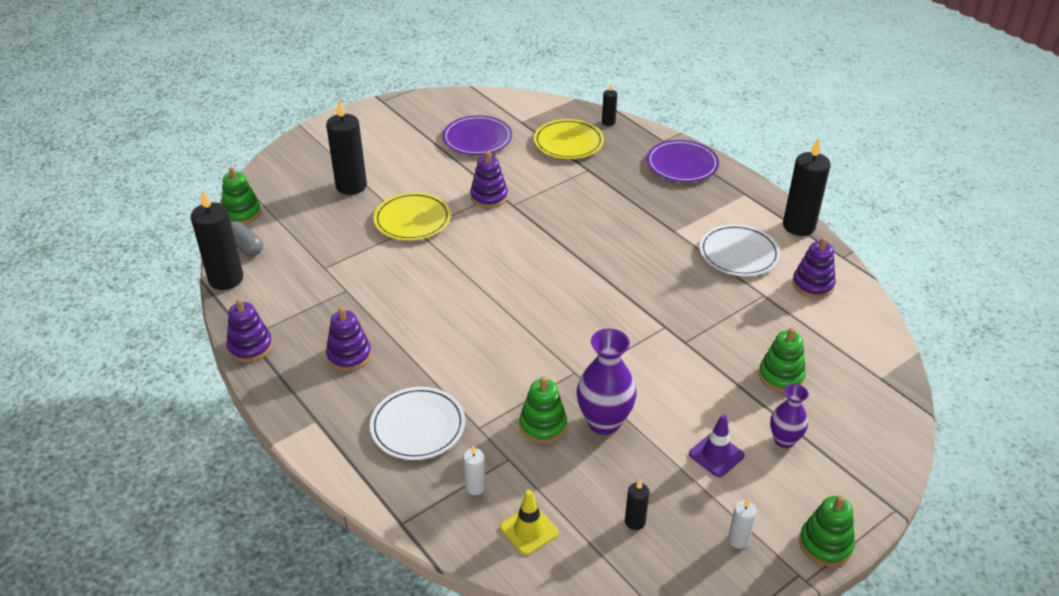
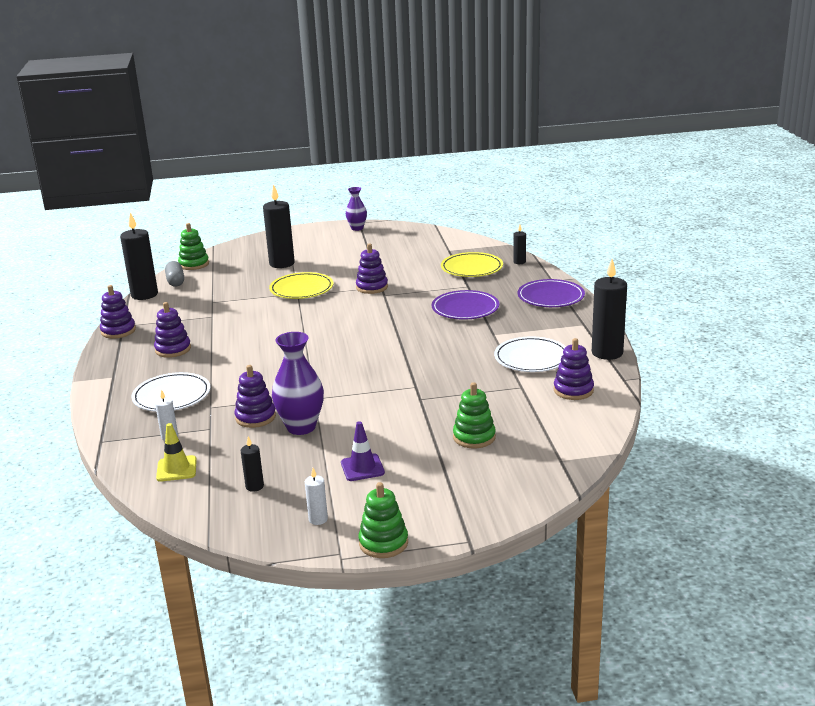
camera: 30 degrees right, 15 degrees down
(477, 138) = (403, 254): purple plate -> purple plate (465, 308)
(543, 425) = (255, 417): green stacking toy -> purple stacking toy
(784, 440) = (428, 474): purple vase -> purple vase (357, 228)

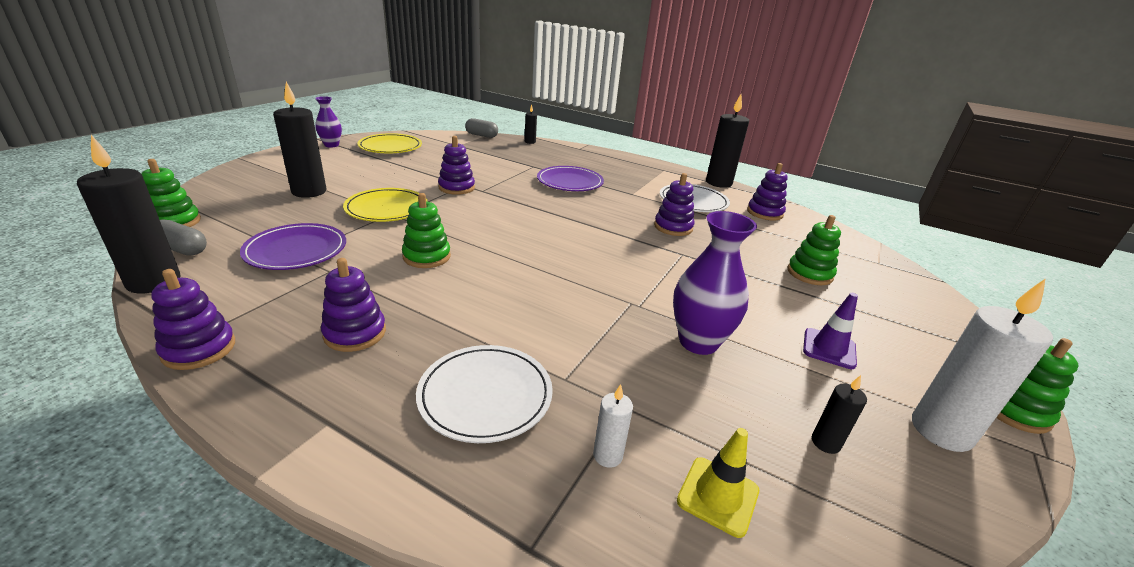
camera: 55 degrees left, 5 degrees up
(255, 417) = (637, 359): purple stacking toy -> purple stacking toy (673, 227)
(266, 326) = (426, 256): none -> green stacking toy
(318, 519) = (941, 431): white candle -> white candle, size x2.07
(471, 268) = (506, 153): yellow plate -> yellow plate (390, 147)
(489, 245) = (481, 135): none -> grey capsule
(550, 297) = (604, 159): purple plate -> purple plate (296, 250)

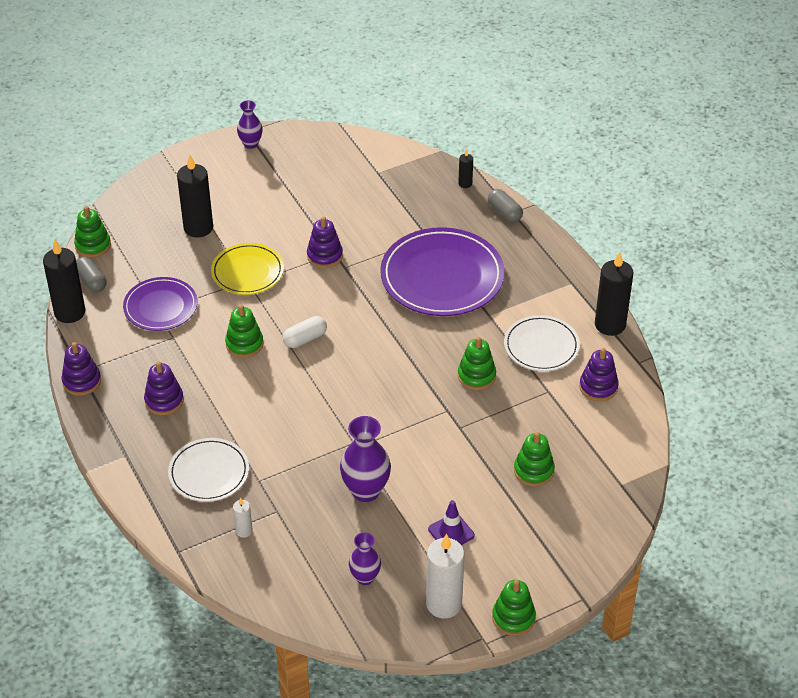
camera: 35 degrees right, 15 degrees up
(390, 147) = (305, 160): yellow plate -> none
(481, 135) = (419, 155): grey capsule -> grey capsule (504, 212)
(491, 239) = (305, 339): none -> white capsule
(570, 182) = (442, 276): purple plate -> purple plate, size x1.70
(673, 227) = (476, 376): purple stacking toy -> green stacking toy
(718, 496) = (278, 572): yellow traffic cone -> none
(825, 443) = (365, 577): black candle -> purple vase

